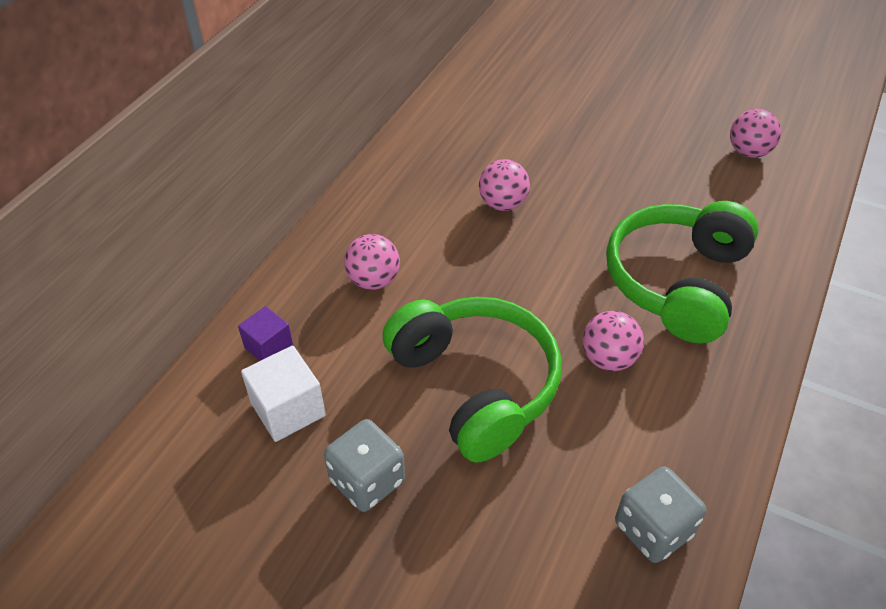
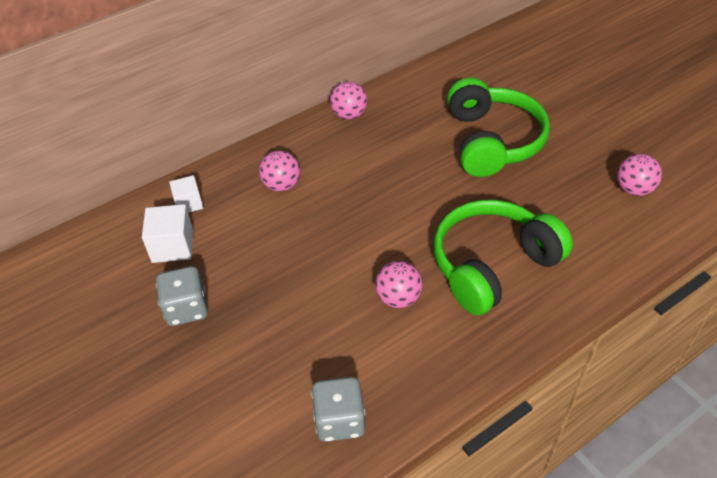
camera: 30 degrees right, 0 degrees up
(268, 346) = (189, 203): purple cube -> white cube
(475, 385) = (295, 278): green headphones -> green headphones (492, 141)
(502, 204) = (407, 164): pink ball -> pink ball (349, 115)

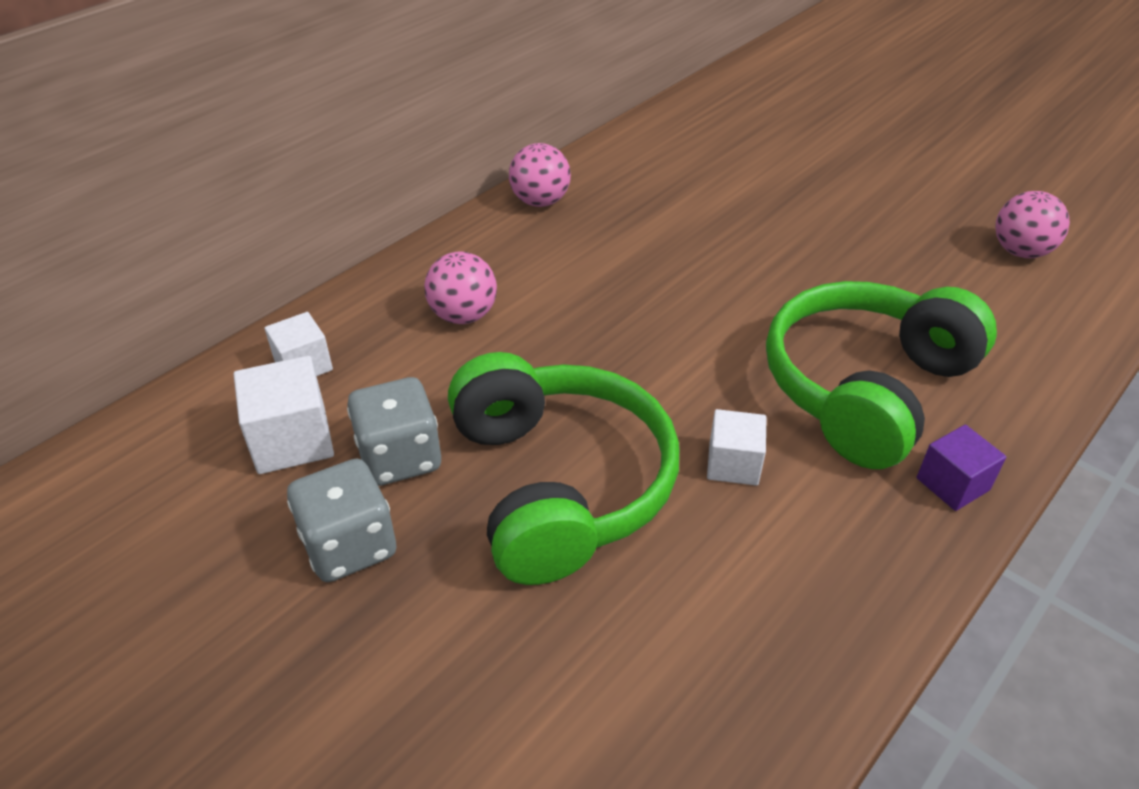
camera: 15 degrees left, 5 degrees down
(339, 420) = (716, 702): grey dice -> grey dice (399, 457)
(398, 298) = (733, 464): pink ball -> white cube
(492, 141) = (780, 212): green headphones -> green headphones (559, 484)
(516, 330) = (952, 484): none -> purple cube

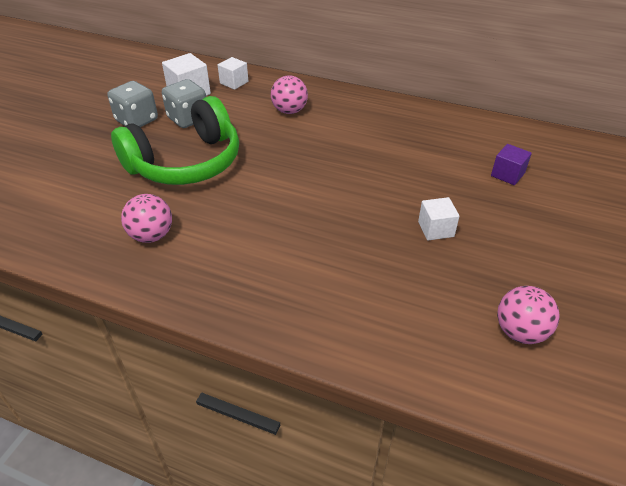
camera: 70 degrees right, 0 degrees up
(540, 201) = (402, 110): pink ball -> pink ball (151, 235)
(733, 464) = (218, 213): white cube -> white cube (435, 229)
(865, 388) = (303, 257): green headphones -> none
(952, 484) = (233, 302): purple cube -> purple cube (507, 174)

